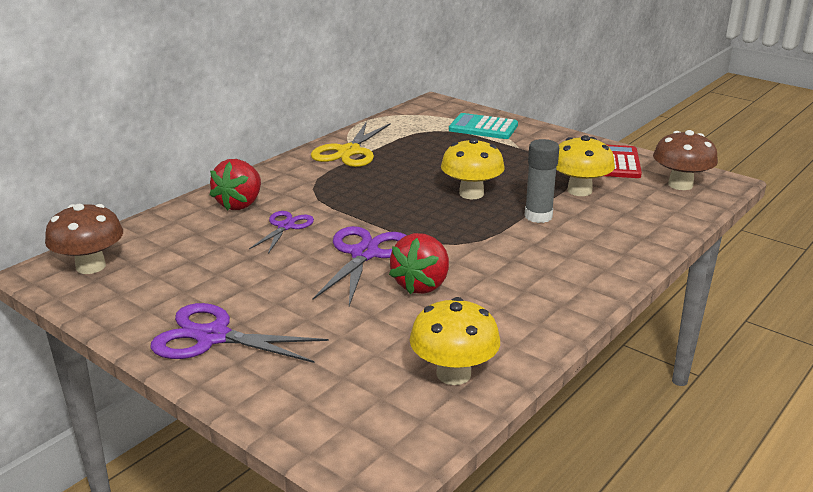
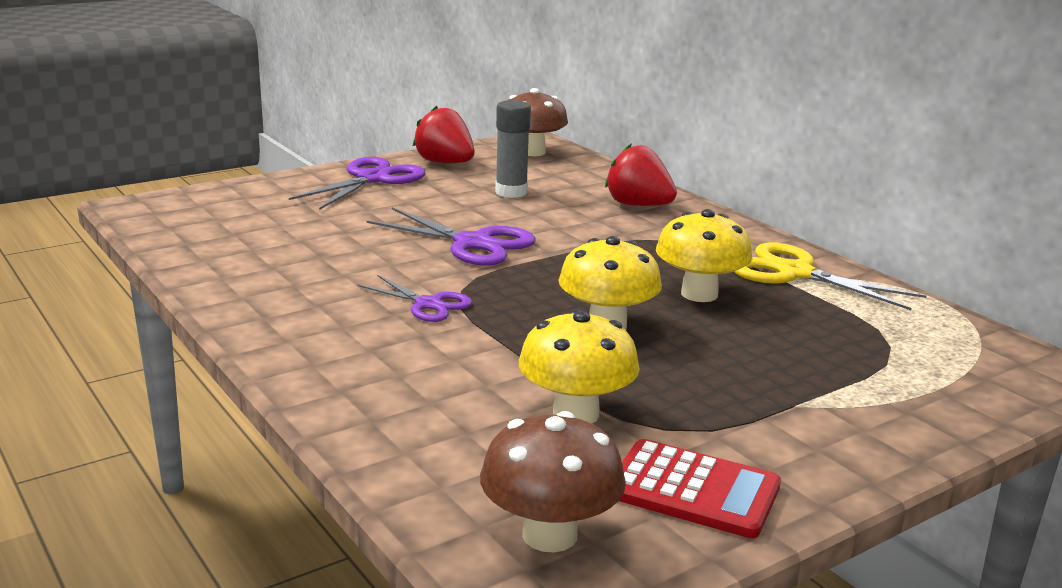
camera: 105 degrees right, 5 degrees down
(286, 226) = (567, 218): purple scissors -> purple scissors (428, 304)
(422, 285) = (380, 258): red strawberry -> red strawberry (445, 163)
(453, 374) = (212, 246): yellow mushroom -> yellow mushroom (699, 294)
(483, 128) = (909, 393): turquoise calculator -> none
(538, 216) = (501, 357): grey glue stick -> grey glue stick (511, 192)

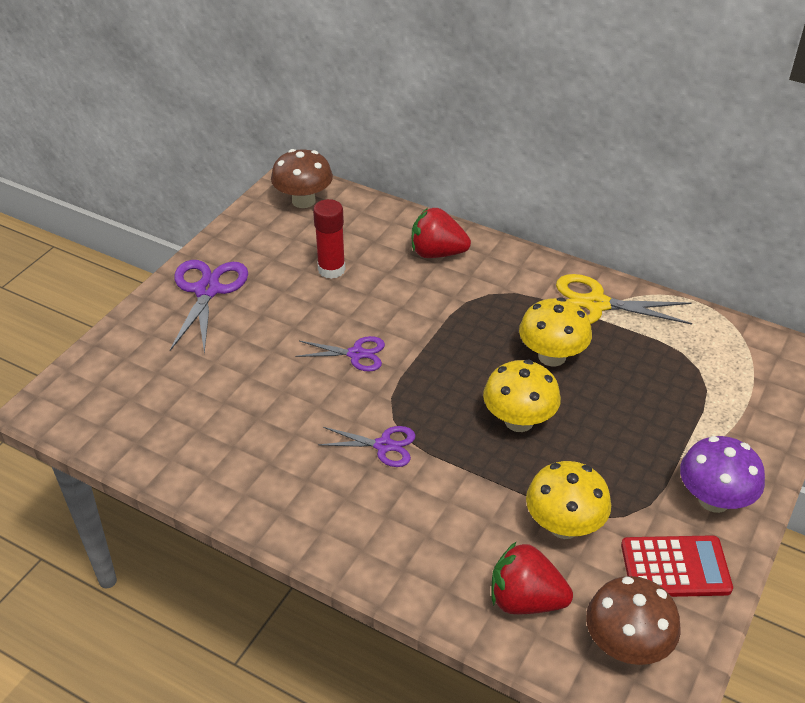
camera: 25 degrees left, 20 degrees up
(445, 163) = (247, 244): red strawberry -> red strawberry (525, 600)
(473, 243) = (356, 354): purple scissors -> purple scissors, size x0.61
(511, 192) = (331, 269): grey glue stick -> red glue stick
(810, 451) = (714, 499): none -> purple mushroom

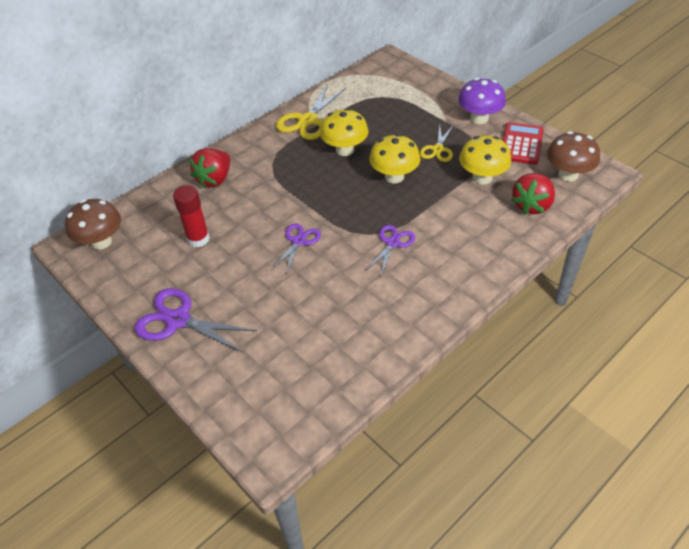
camera: 70 degrees left, 5 degrees up
(605, 459) = (438, 149): none -> yellow scissors

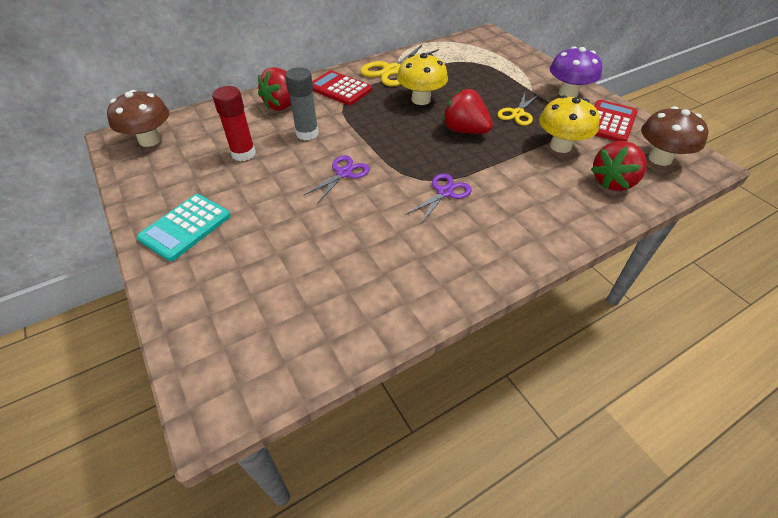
camera: 10 degrees right, 0 degrees up
(178, 320) = (185, 227): purple scissors -> turquoise calculator
(250, 207) = (307, 133): none -> grey glue stick
(263, 151) = (340, 89): none -> red calculator
(394, 176) = (464, 130): yellow mushroom -> red strawberry

